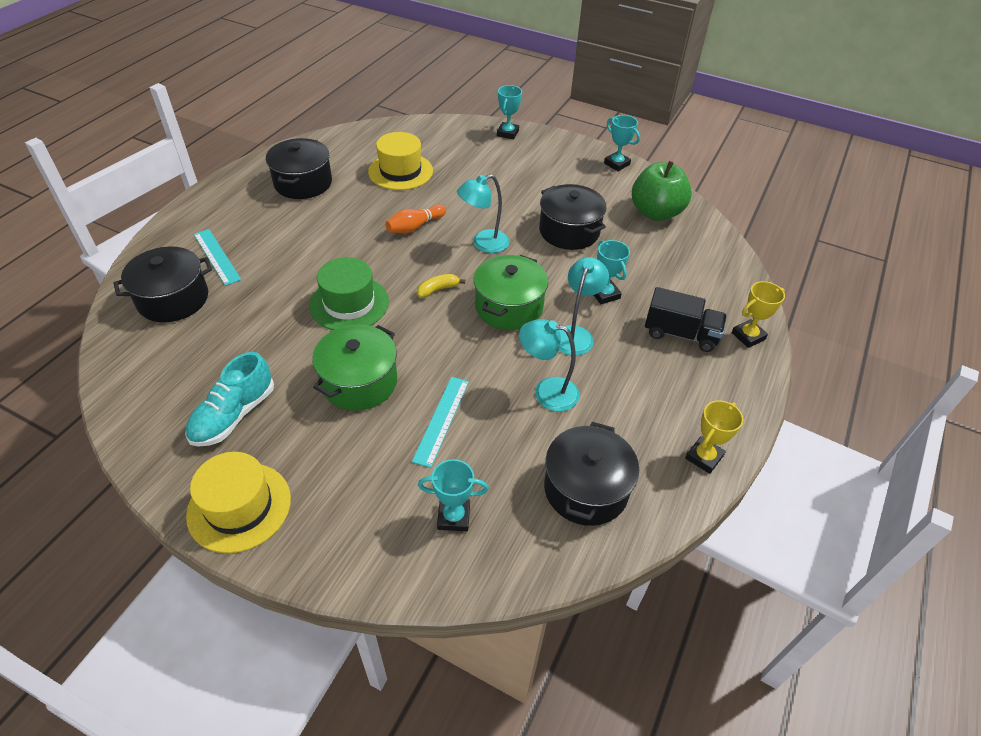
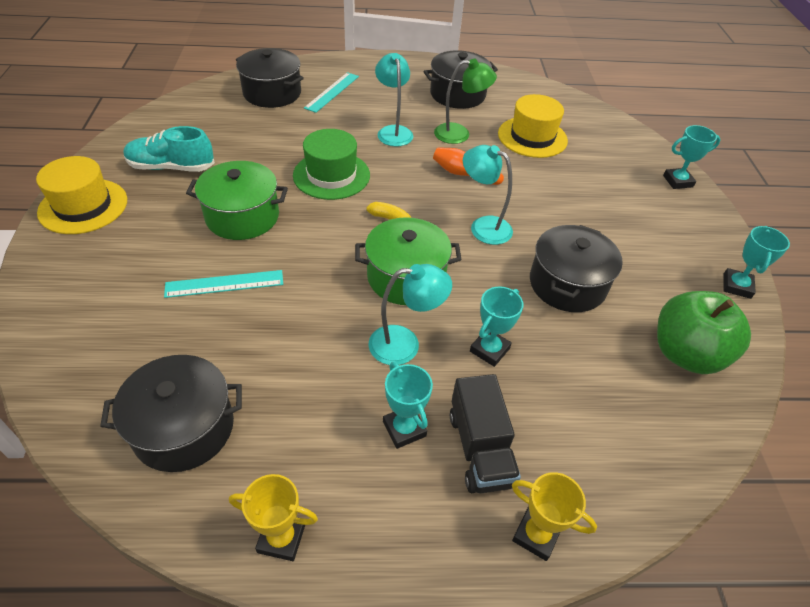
camera: 60 degrees right, 0 degrees up
(361, 206) = (459, 134): none -> green lamp
(453, 517) = (112, 334): turquoise trophy -> turquoise trophy (404, 429)
(547, 392) = (304, 349): turquoise lamp -> turquoise lamp (393, 131)

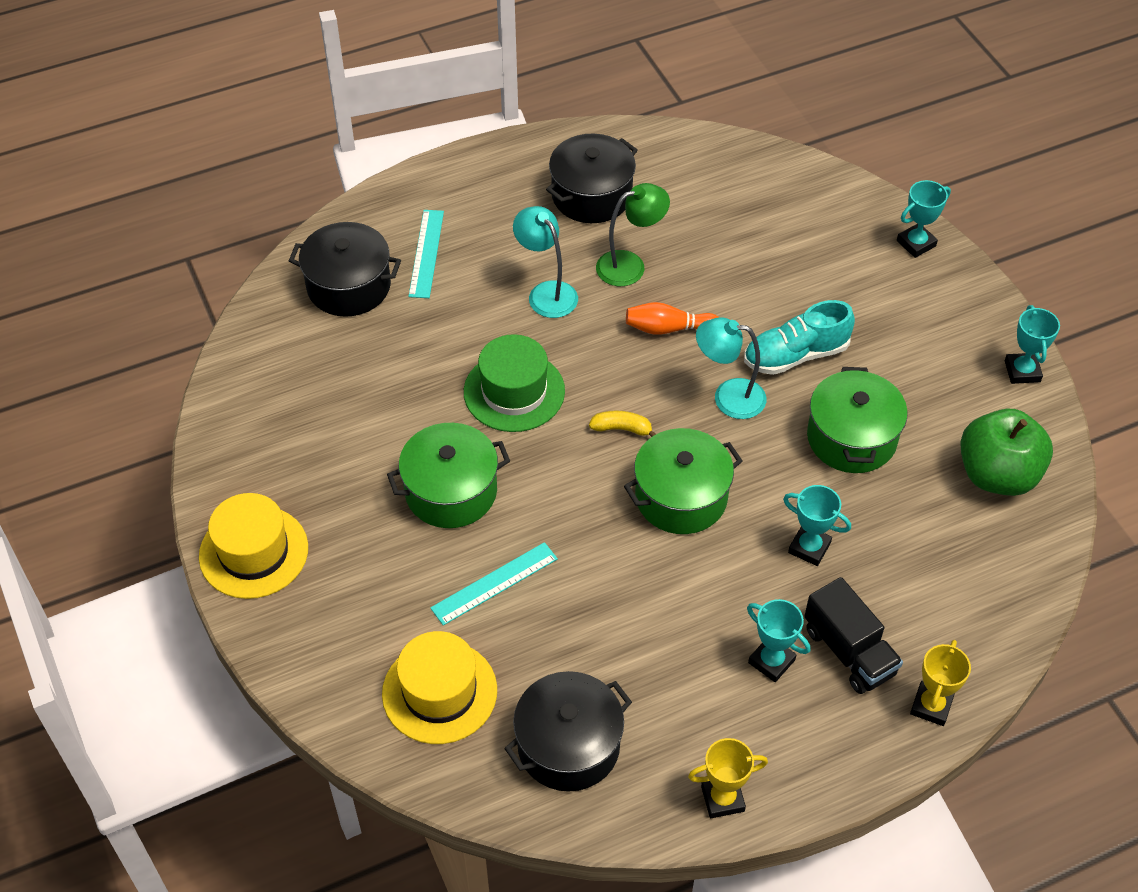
camera: 20 degrees left, 5 degrees up
(171, 167) = (312, 456): turquoise shoe -> turquoise shoe (795, 355)
(405, 344) = (724, 576): turquoise lamp -> none
(489, 350) = (809, 547): turquoise trophy -> turquoise trophy turned 75 degrees counterclockwise
(532, 137) = (720, 236): yellow hat -> yellow hat (439, 692)
(536, 535) = (931, 706): yellow trophy -> yellow trophy turned 75 degrees counterclockwise
(567, 284) = (851, 438): black pot -> green pot

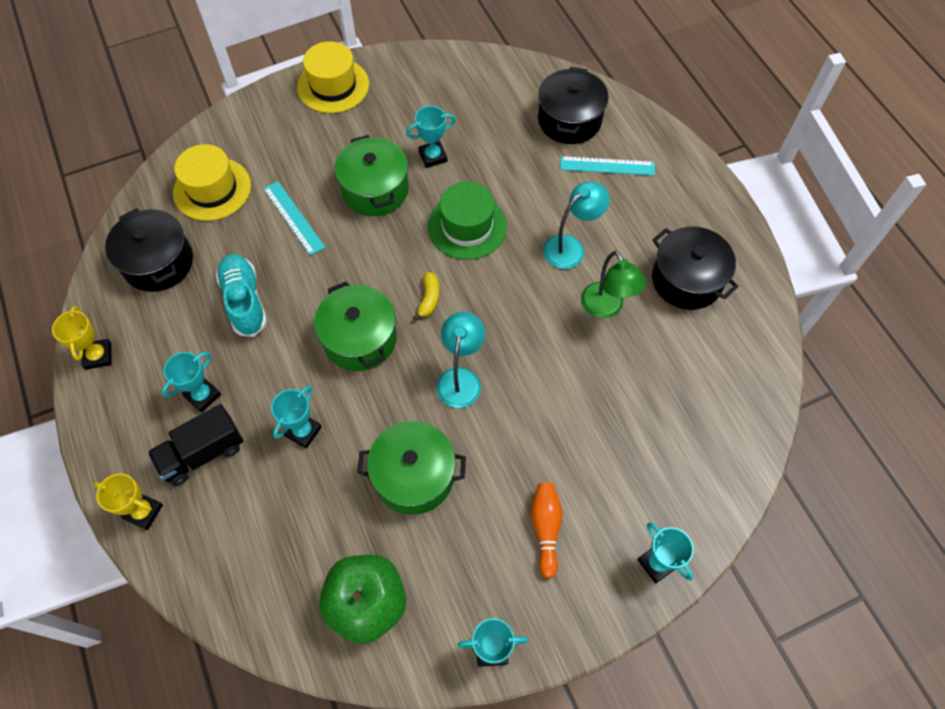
camera: 90 degrees right, 10 degrees up
(398, 429) = (433, 156): none -> turquoise trophy
(668, 328) = (535, 335): orange bowling pin -> orange bowling pin (546, 528)
(795, 355) = (508, 436): turquoise shoe -> turquoise shoe (244, 301)

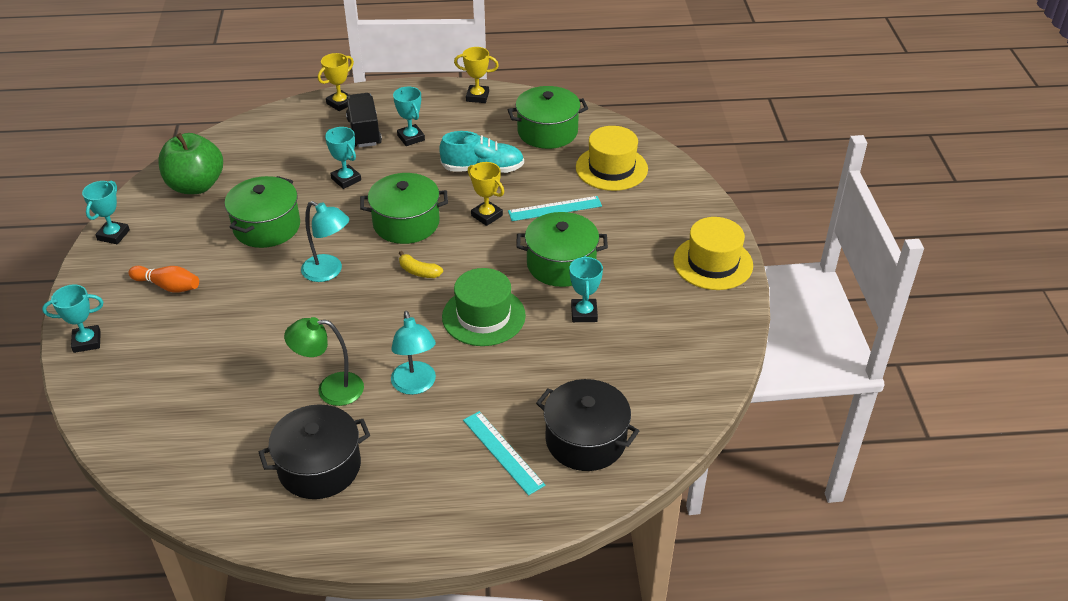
camera: 110 degrees right, 20 degrees down
(158, 262) = (547, 132): black pot -> green pot
(323, 271) = (487, 216): none -> yellow trophy
(607, 166) = (503, 452): turquoise ruler -> turquoise ruler turned 60 degrees counterclockwise

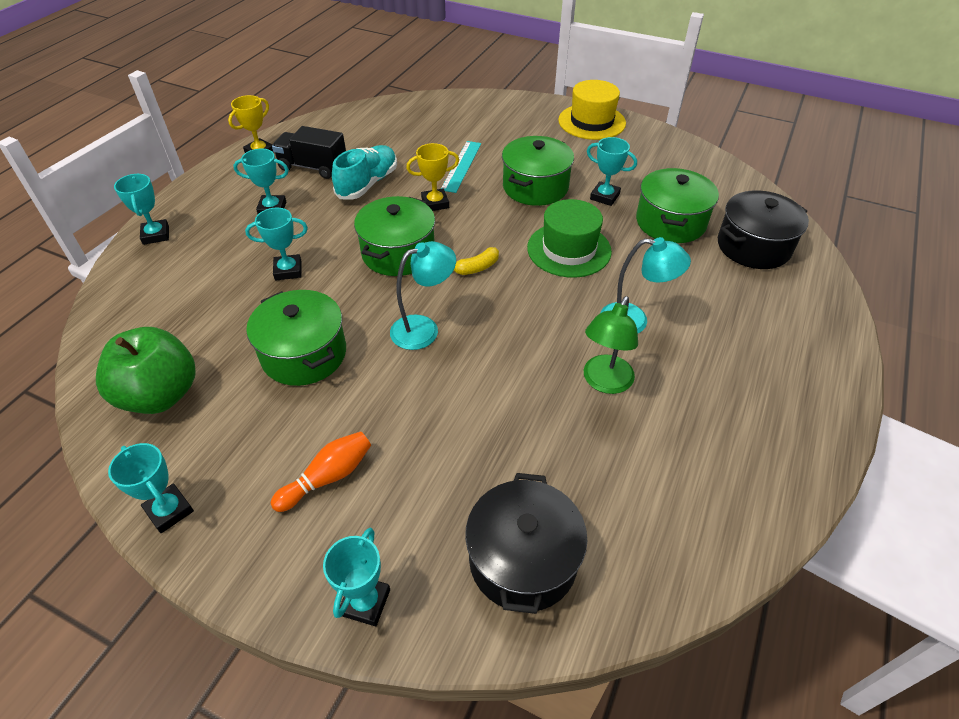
camera: 60 degrees left, 5 degrees up
(319, 467) = (713, 426): black pot -> black pot (523, 560)
(340, 103) = (156, 235): yellow trophy -> turquoise trophy
(364, 132) = (225, 234): black truck -> black truck (313, 167)
(503, 452) = (747, 295): turquoise ruler -> none
(547, 132) = (356, 135): green pot -> green pot (670, 222)
(611, 168) = (438, 123): yellow hat -> none

